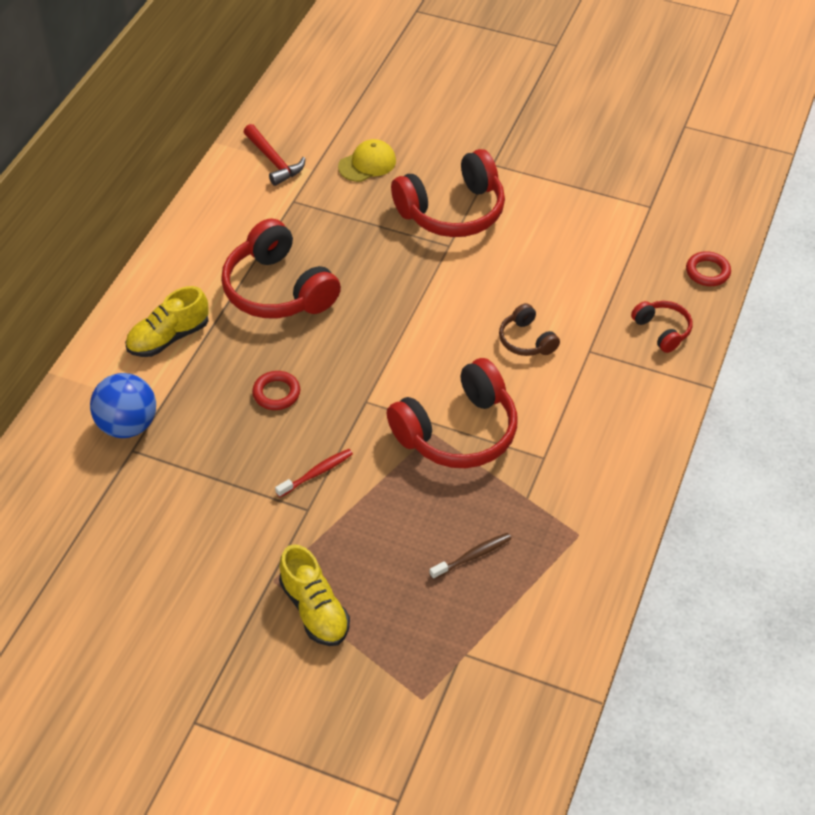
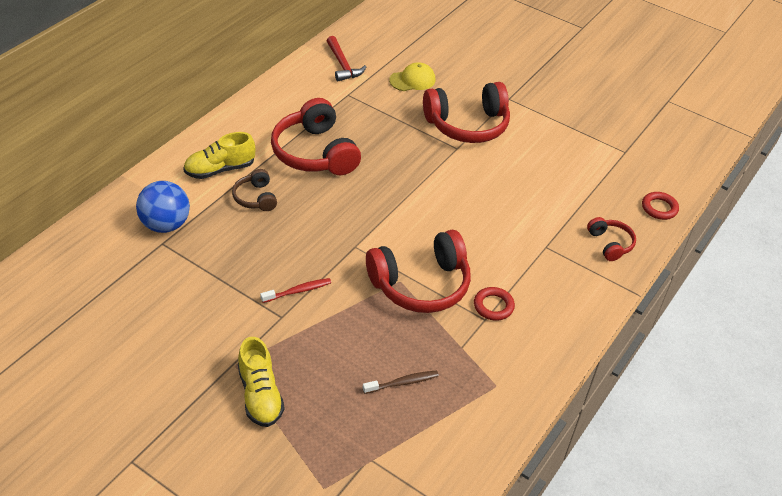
camera: 10 degrees right, 5 degrees down
(276, 393) = (287, 226): red ring -> red ring (493, 306)
(526, 340) = (497, 228): brown headphones -> brown headphones (255, 198)

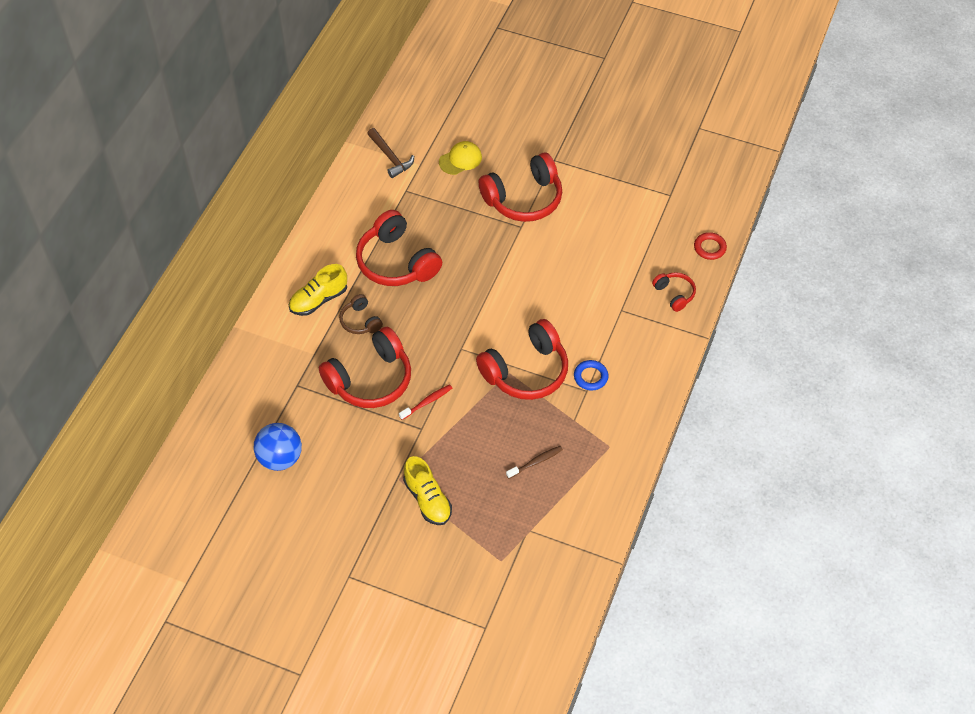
camera: 10 degrees left, 10 degrees up
(166, 224) = (293, 366): blue ball -> blue ball (280, 458)
(244, 255) = (370, 379): none -> red headphones
(343, 65) = (390, 157): red hammer -> brown hammer
(493, 306) = (590, 377): red ring -> blue ring

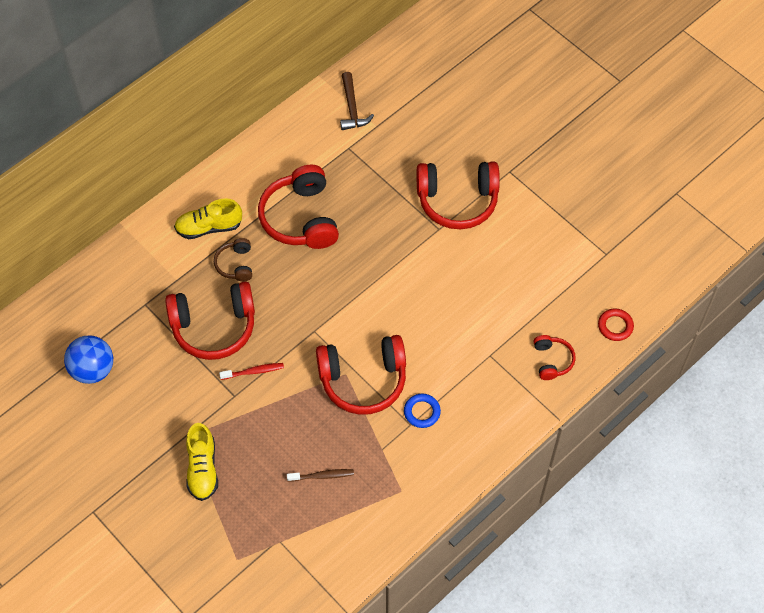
camera: 25 degrees right, 5 degrees up
(460, 159) = (418, 136): yellow cap -> none

